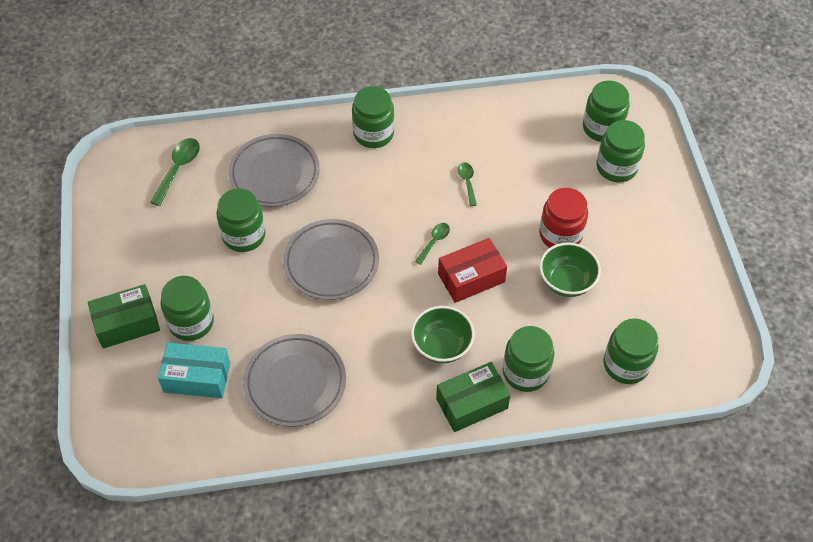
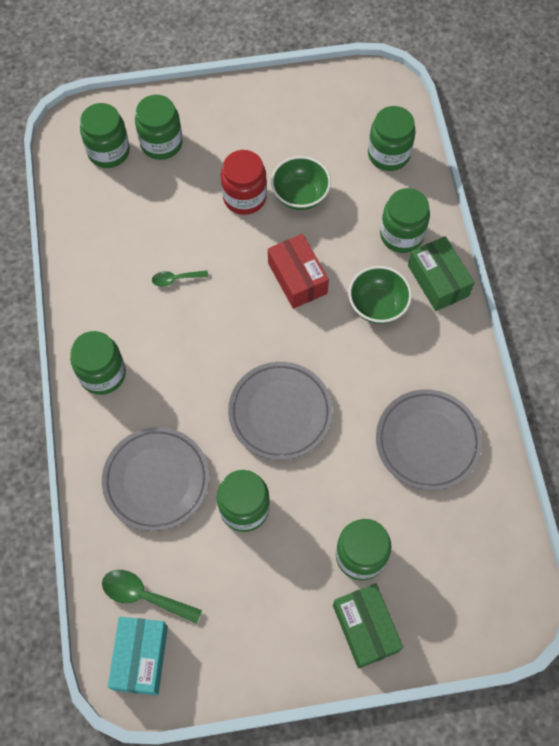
camera: 90 degrees left, 10 degrees up
(197, 377) = (428, 542): turquoise box -> turquoise box (140, 658)
(434, 242) = (253, 311): green spoon -> none

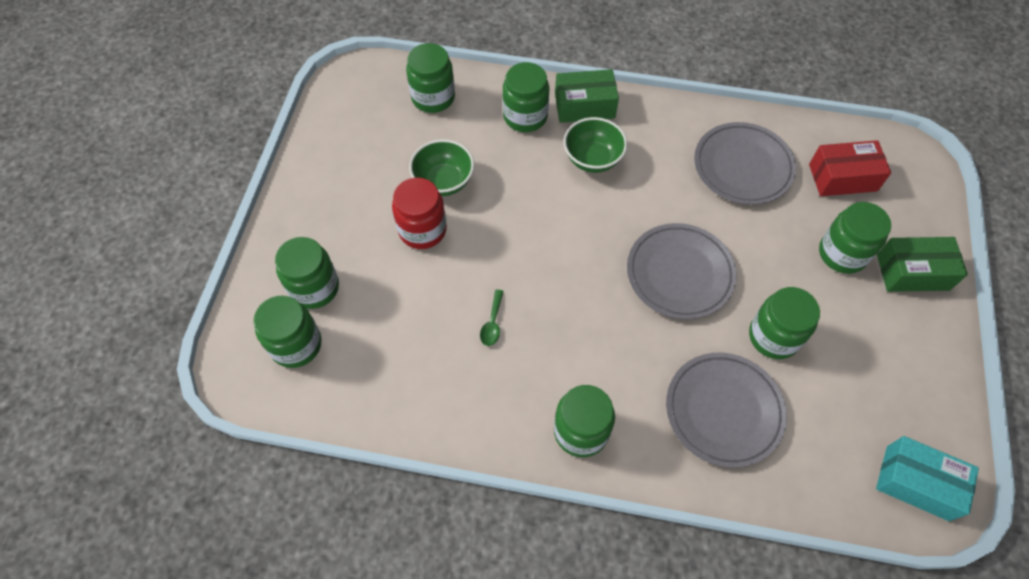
camera: 70 degrees left, 5 degrees down
(144, 595) = (850, 460): green spoon -> none
(297, 278) = (537, 213): red box -> red box (842, 178)

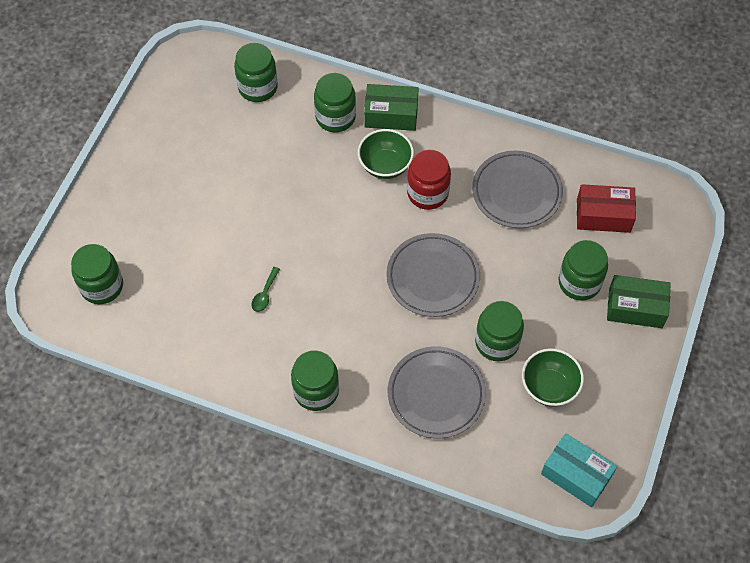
camera: 10 degrees right, 0 degrees up
(314, 288) = (124, 242): green jar -> none
(422, 230) = (223, 206): red jar -> red jar (427, 193)
(444, 181) = (250, 166): green bowl -> green bowl (549, 387)

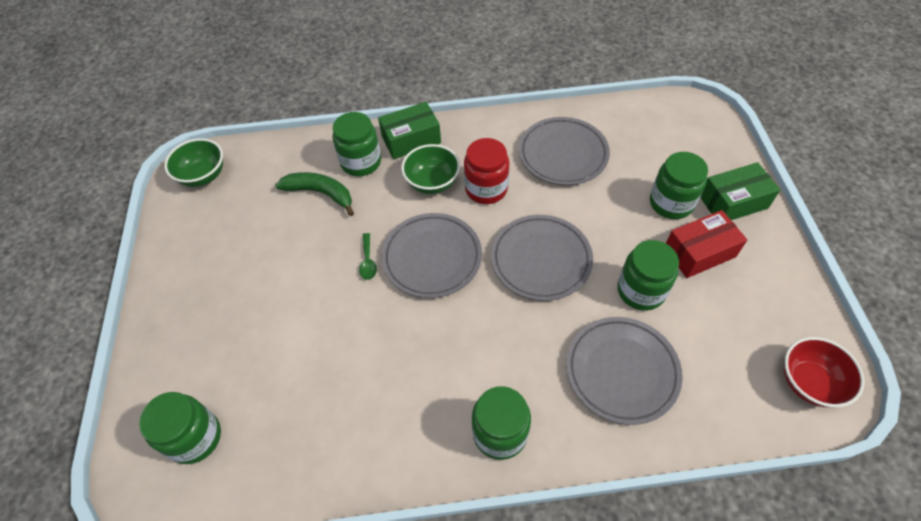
camera: 25 degrees left, 5 degrees down
(258, 87) = (272, 167): green jar -> none
(265, 294) = (385, 356): green spoon -> green spoon (368, 261)
(286, 131) = (320, 193): none -> green banana
(345, 233) = (432, 258): none -> grey plate
(549, 387) = (718, 308): green bowl -> green bowl (203, 176)
(576, 475) = (809, 382): turquoise box -> red bowl
(603, 215) = (647, 141): red box -> red box (699, 252)

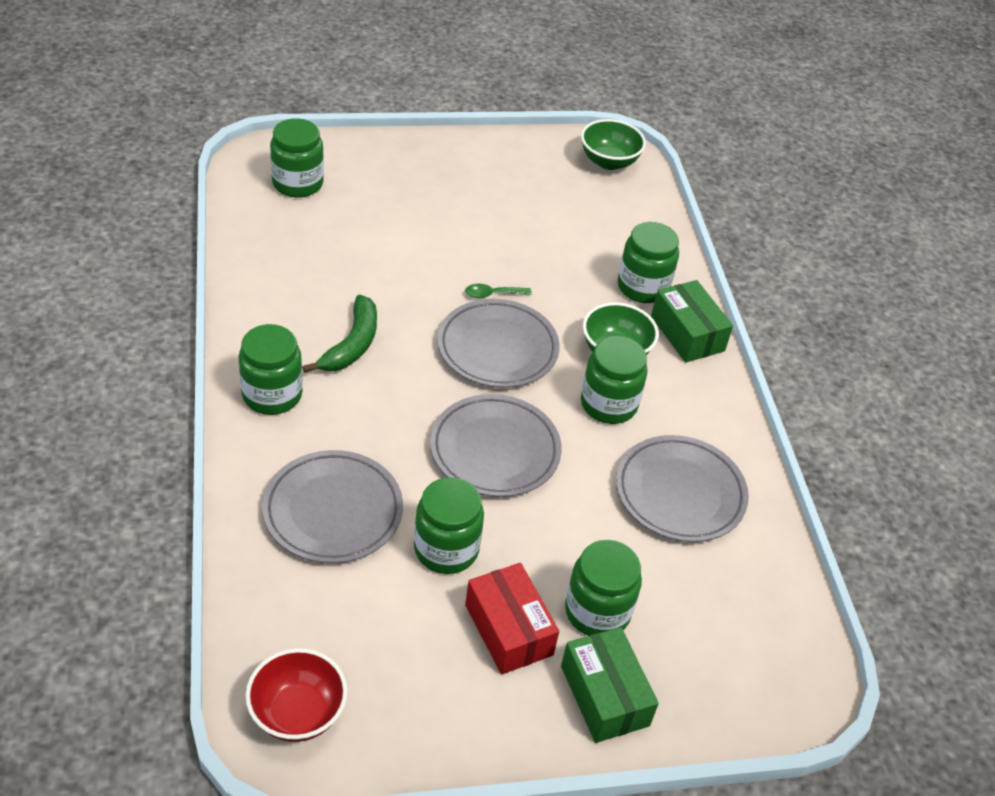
camera: 80 degrees right, 10 degrees down
(320, 193) = (590, 253): green banana -> green banana (352, 344)
(486, 189) = (608, 404): red jar -> green jar

